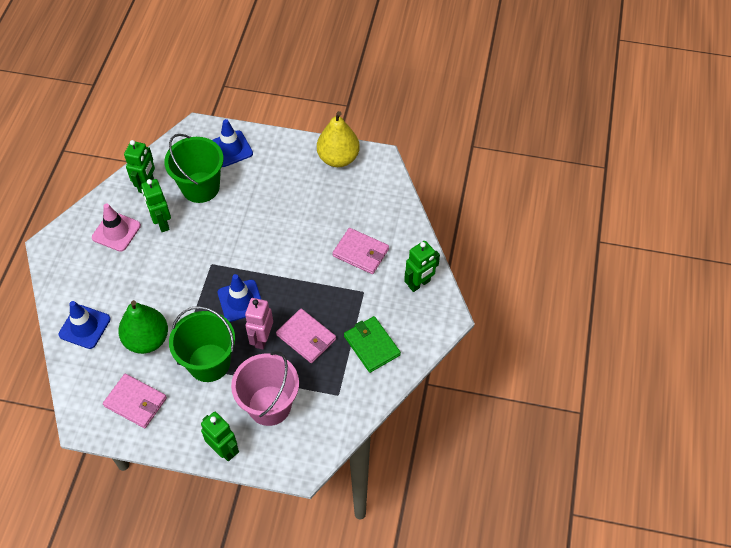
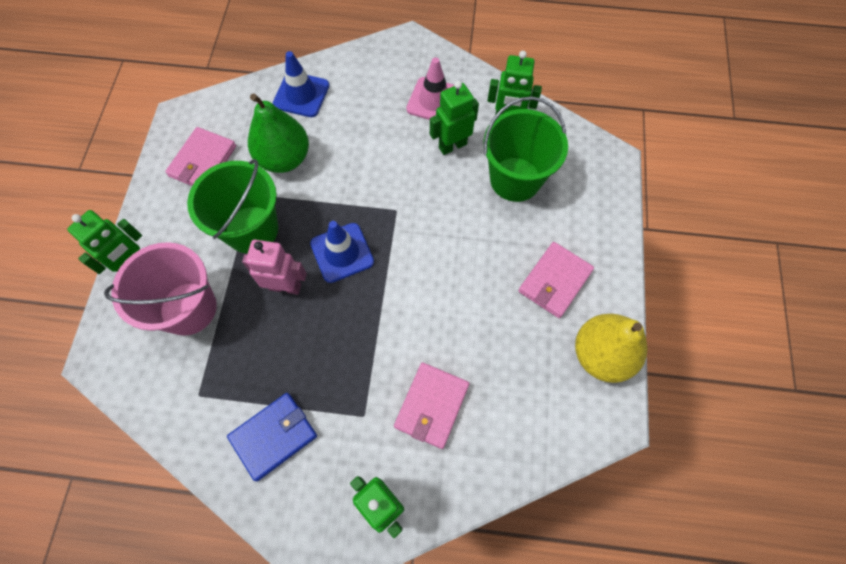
camera: 85 degrees right, 10 degrees up
(230, 149) = (587, 205): blue traffic cone -> none
(306, 337) = (287, 343): pink wallet -> pink wallet (555, 281)
(371, 345) = (274, 436): green wallet -> blue wallet

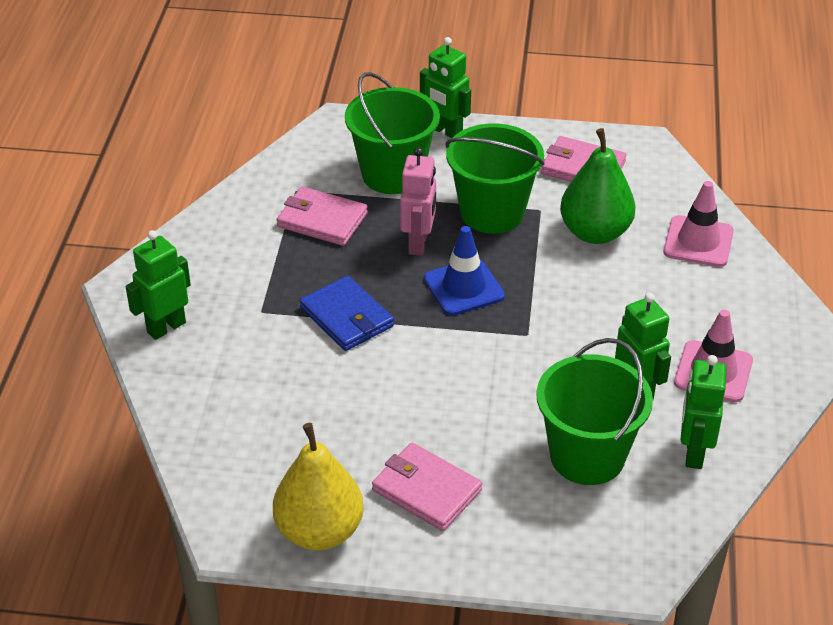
camera: 90 degrees right, 25 degrees down
(188, 308) = (392, 174): pink bucket -> green bucket
(274, 436) = (247, 245): blue wallet -> blue wallet (347, 317)
(301, 95) = (698, 242): blue traffic cone -> pink traffic cone
(431, 406) = (267, 366): pink wallet -> pink wallet (322, 220)

